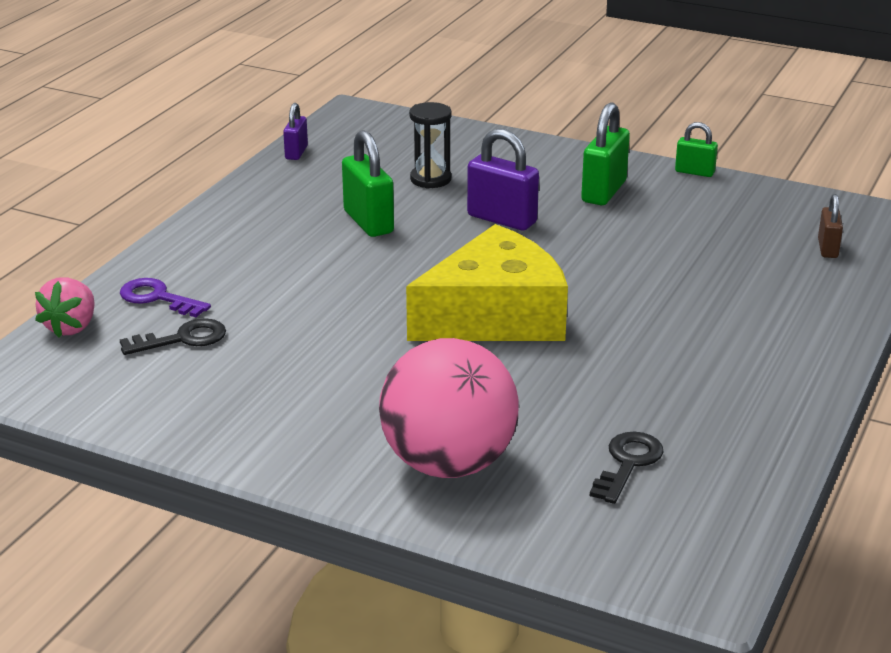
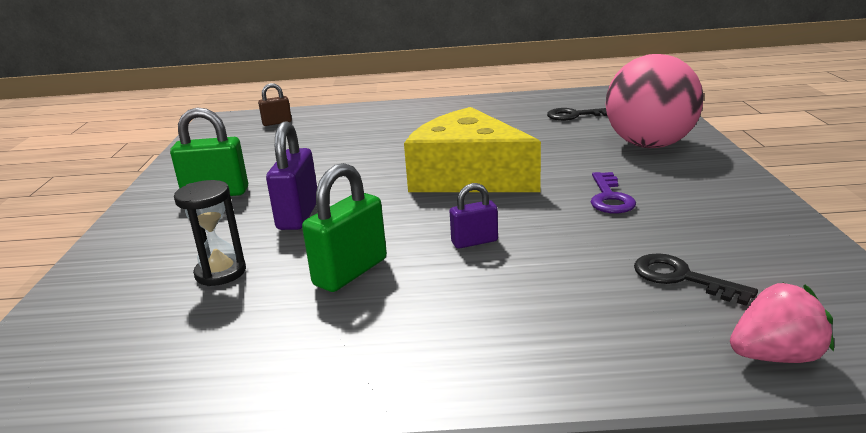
camera: 115 degrees left, 5 degrees down
(158, 298) = (642, 327): purple key -> purple key (609, 198)
(296, 152) = (161, 401): purple padlock -> purple padlock (474, 242)
(694, 172) = (161, 174): green padlock -> none

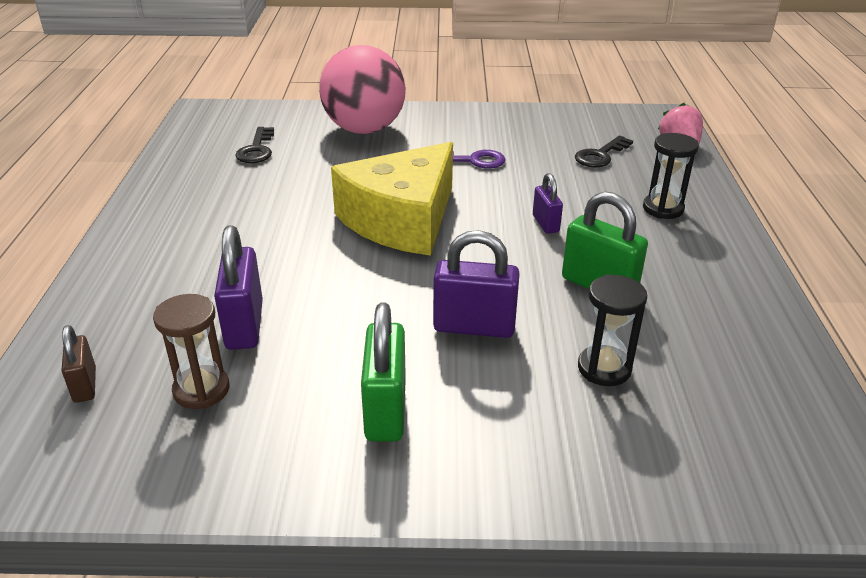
camera: 90 degrees left, 10 degrees up
(261, 146) = (201, 390): none -> brown hourglass
(321, 146) = (244, 325): none -> purple padlock
(534, 324) = (663, 209): none -> black hourglass

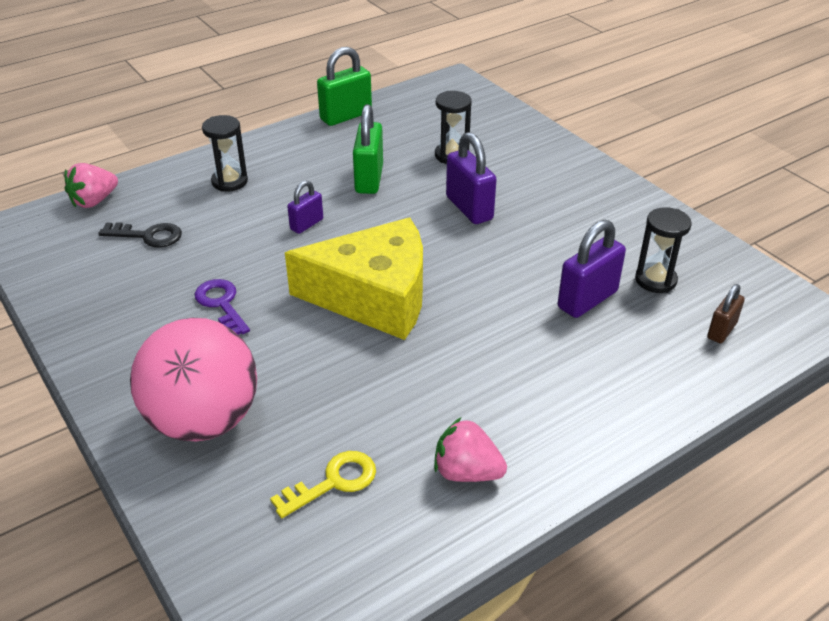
camera: 125 degrees left, 5 degrees up
(190, 189) = (466, 472): none -> pink strawberry
(201, 390) = (655, 280): brown hourglass -> black hourglass
(256, 150) = (333, 482): black key -> yellow key
(385, 410) = (576, 208): green padlock -> green padlock (346, 116)

